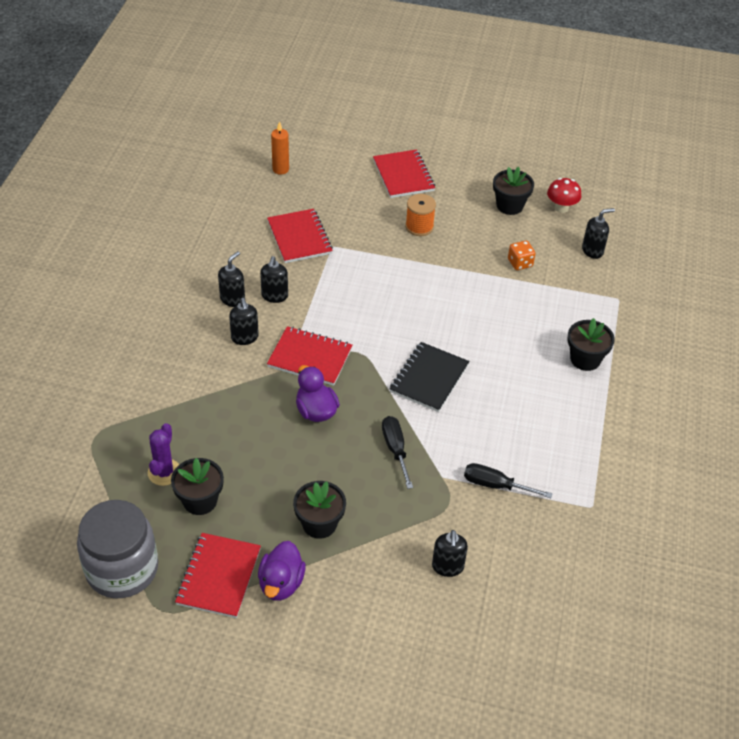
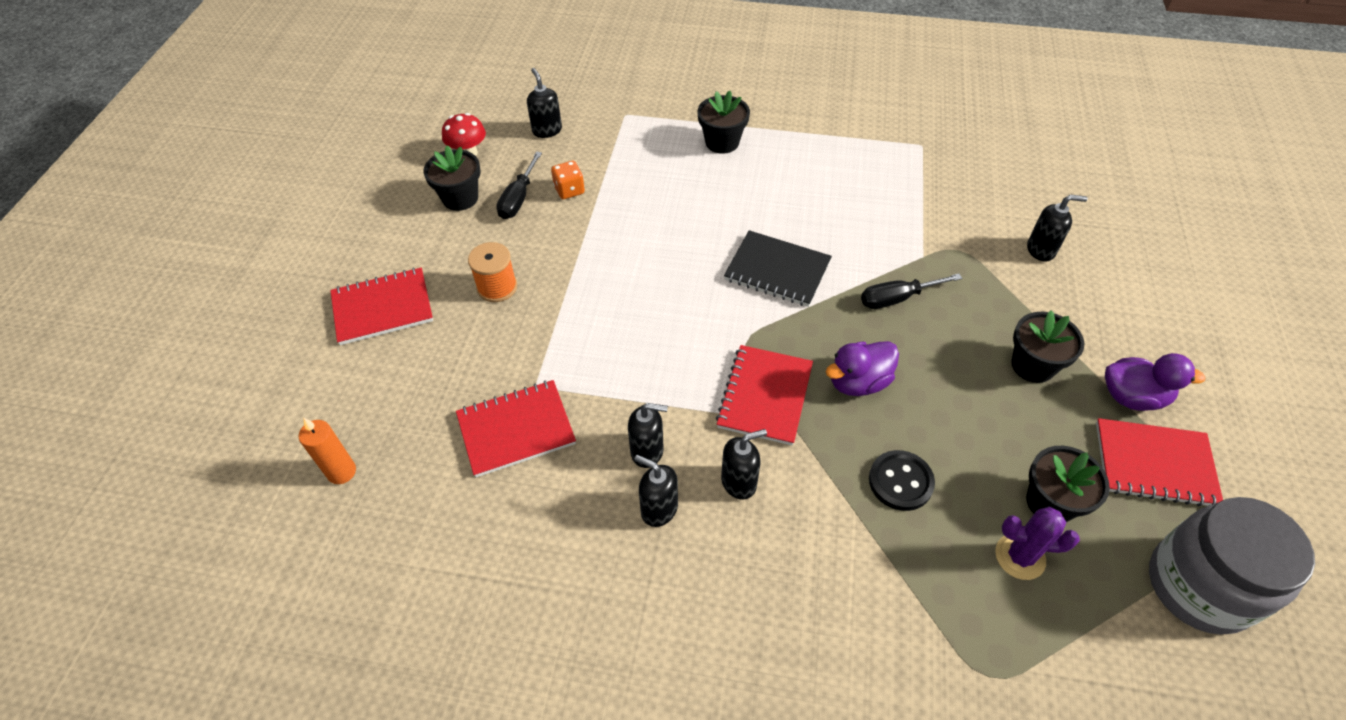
camera: 90 degrees left, 5 degrees up
(231, 420) = (900, 481): none -> black button
(495, 485) = (920, 213): black screwdriver -> black screwdriver (518, 198)

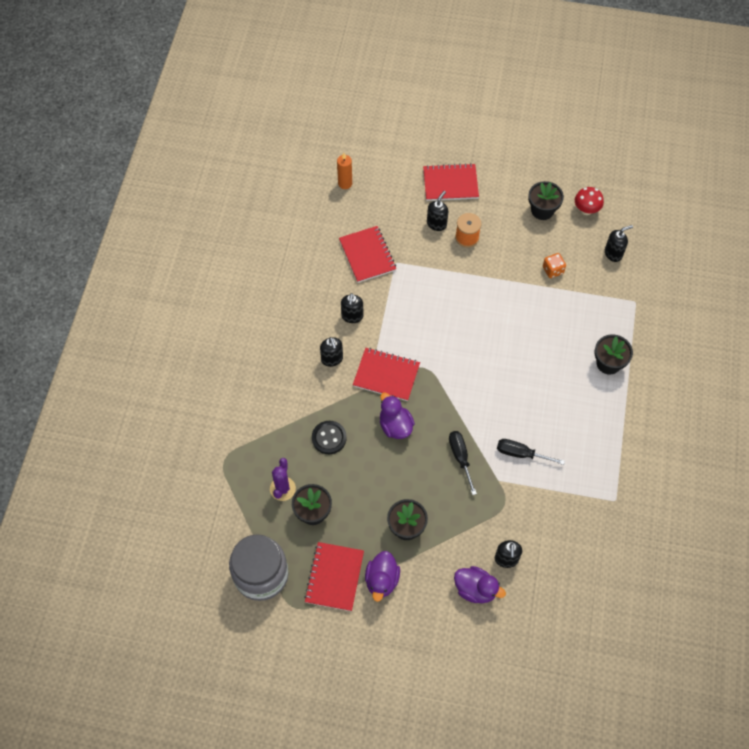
camera: 90 degrees right, 10 degrees up
(383, 308) = (450, 183): red notebook -> red notebook turned 75 degrees counterclockwise
(518, 198) = (543, 242): black screwdriver -> black screwdriver (521, 454)
(659, 509) = (318, 321): black soap dispenser -> black soap dispenser (436, 224)
(777, 271) = (483, 389): black notebook -> none
(1099, 283) = (475, 589): none -> purple duck

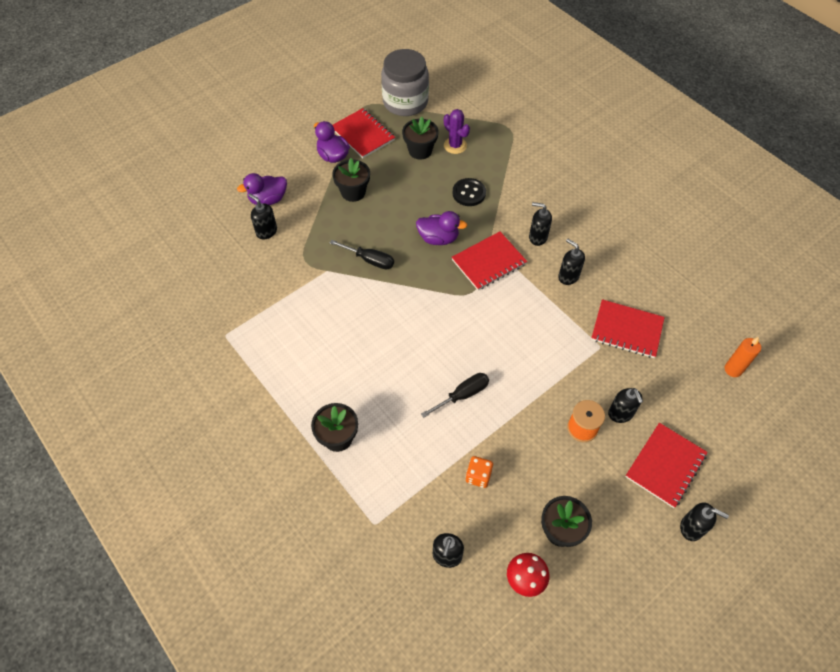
camera: 130 degrees right, 5 degrees down
(477, 153) = (691, 528): none -> black soap dispenser
(521, 454) = (330, 301): black screwdriver -> black screwdriver (462, 395)

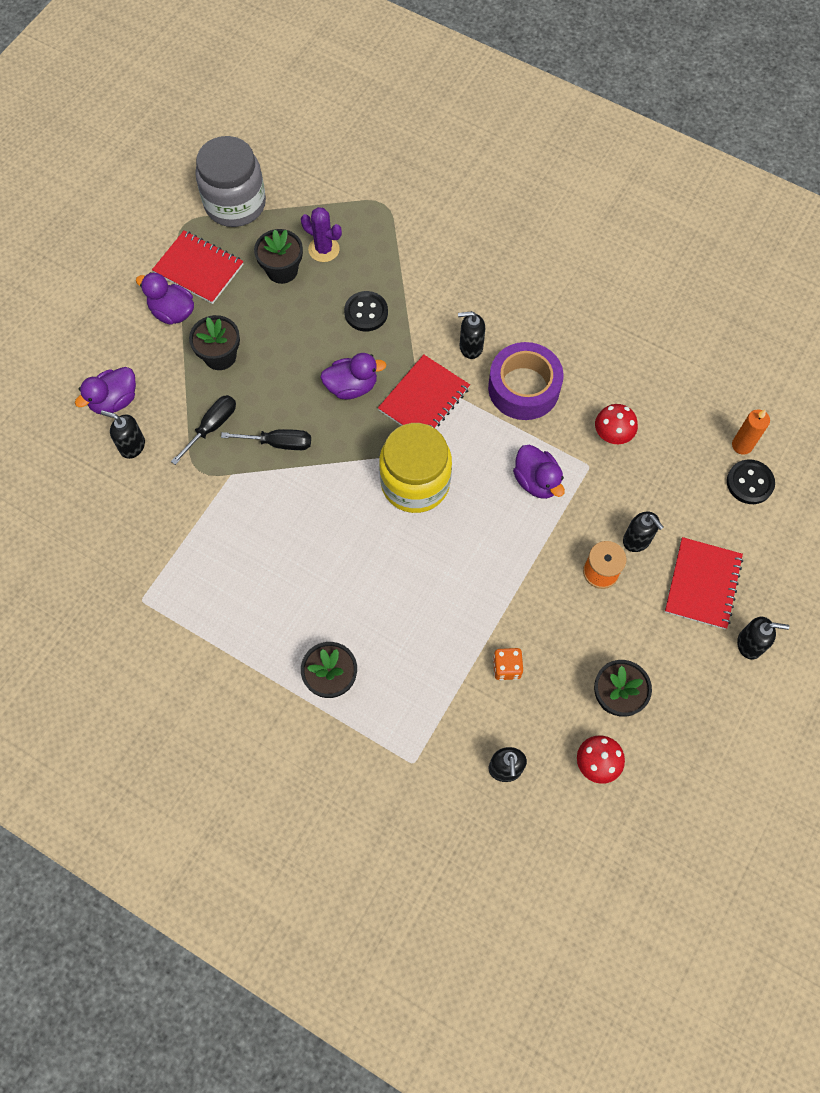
camera: 20 degrees left, 10 degrees up
(459, 317) = (415, 483): none -> yellow jar
(462, 395) = (454, 578): black screwdriver -> black screwdriver (212, 427)
(554, 345) = (536, 481): none -> purple duck
(568, 276) = (524, 388): black soap dispenser -> purple tape
(627, 330) = (612, 435): red notebook -> red mushroom
(731, 400) = (749, 483): none -> black button

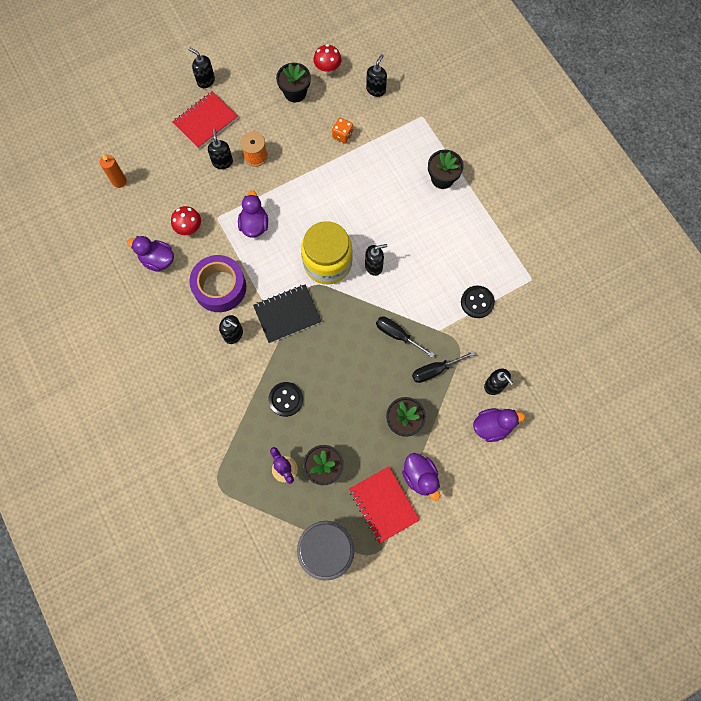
camera: 150 degrees left, 5 degrees up
(351, 386) = (328, 349): purple duck -> purple duck (157, 260)
(355, 509) = (374, 266): none -> black soap dispenser
(424, 399) = (287, 314): red notebook -> black notebook
(749, 483) = (134, 159): black button -> black button (477, 302)

